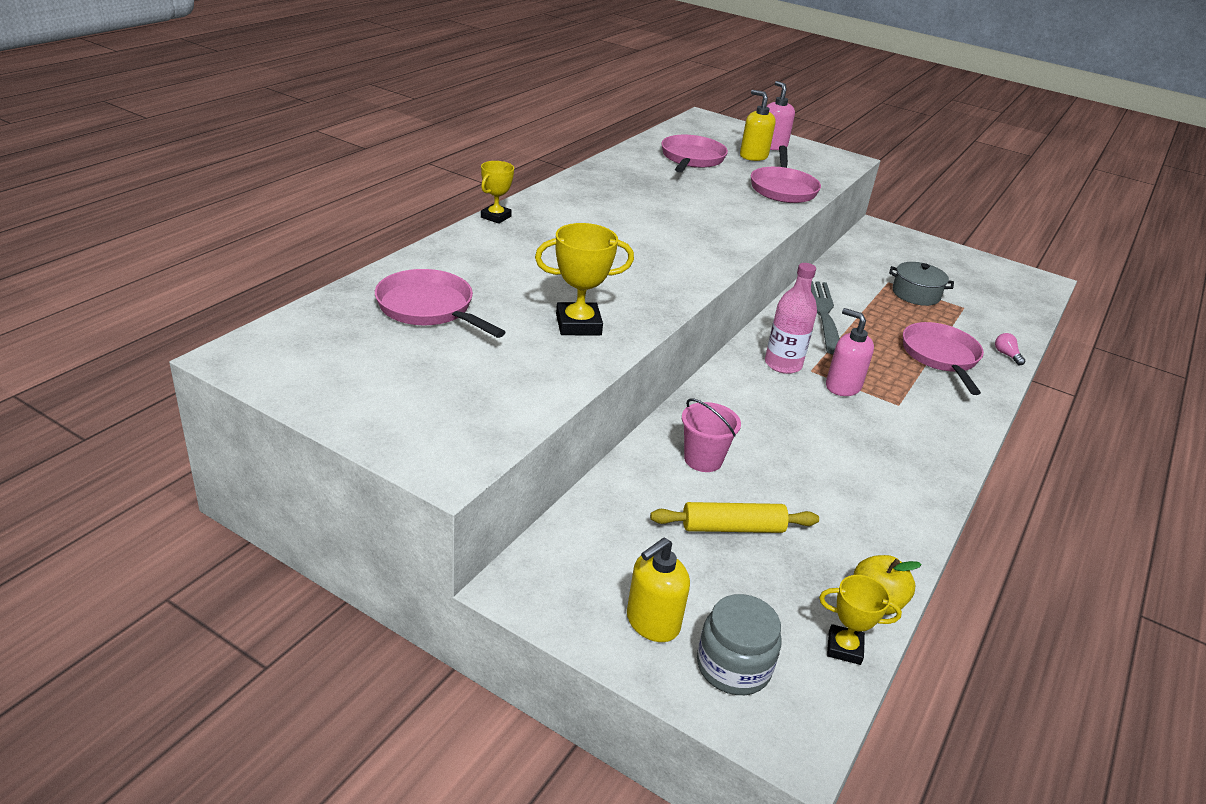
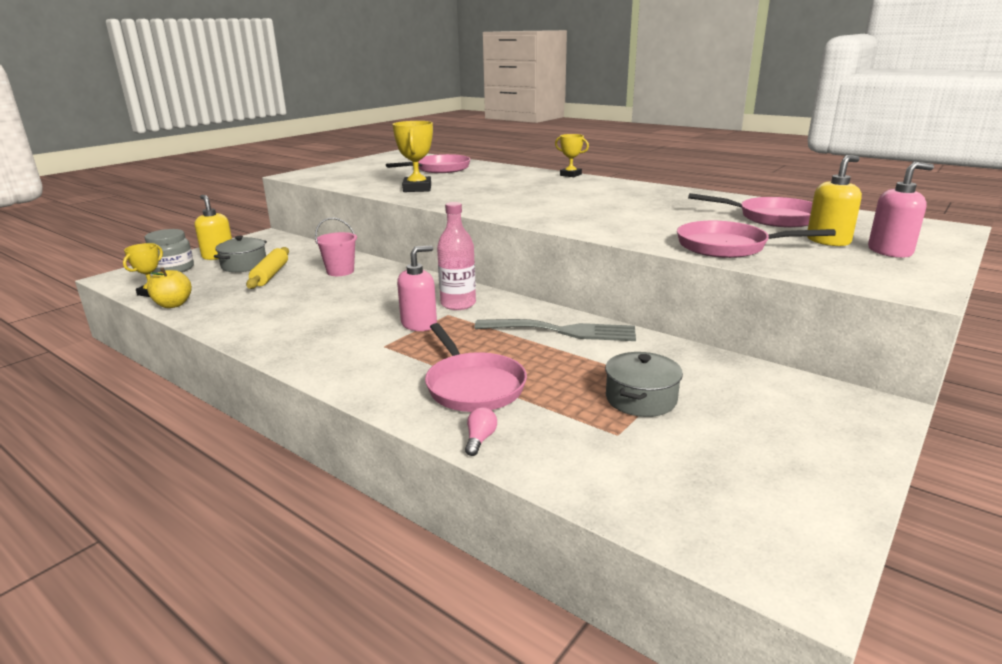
camera: 100 degrees right, 10 degrees down
(696, 570) = (244, 265): none -> grey pot
(941, 357) = (473, 386): pink pan -> pink pan turned 60 degrees clockwise
(1006, 355) = (480, 439): pink light bulb -> pink light bulb turned 60 degrees counterclockwise

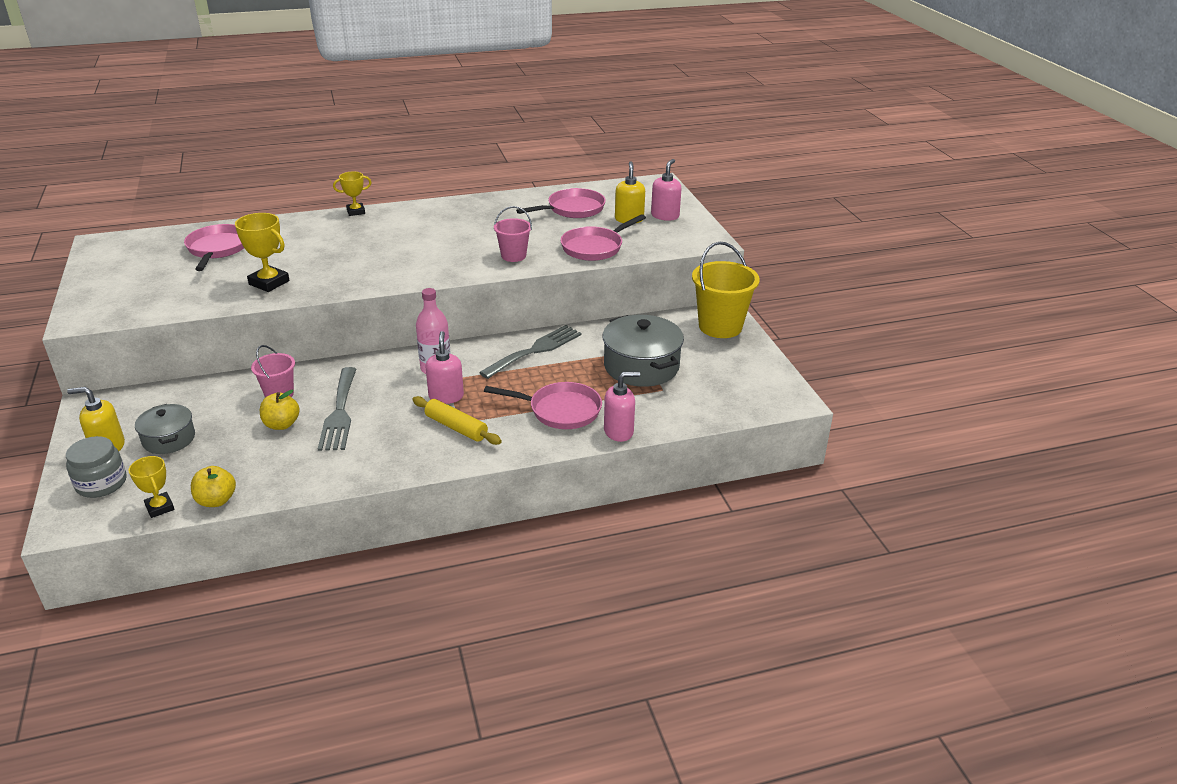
camera: 55 degrees left, 10 degrees up
(270, 275) = (224, 431): yellow rolling pin -> yellow rolling pin (456, 427)
(299, 286) = (281, 424): none -> yellow apple
(339, 297) = (340, 413): none -> grey fork
(480, 439) = (619, 431): pink light bulb -> pink soap dispenser
(625, 227) = (513, 256): none -> pink bucket
(641, 399) = (641, 366): grey pot -> grey pot, size x1.68
(840, 418) = (720, 326): none -> yellow bucket

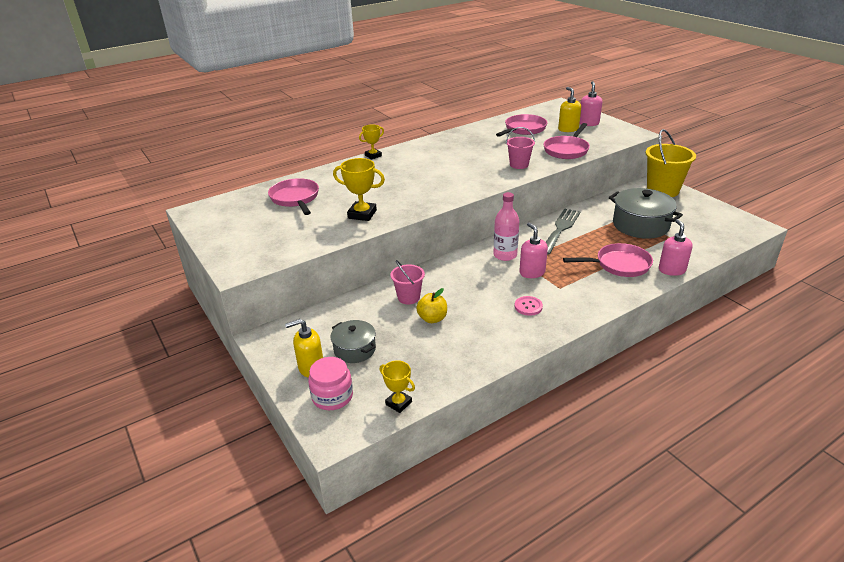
camera: 15 degrees left, 0 degrees up
(101, 483) = (332, 396): grey jar -> pink jar
(216, 500) = (438, 386): yellow apple -> none
(340, 413) = (467, 300): grey fork -> none
(400, 436) = (528, 306): none -> pink button
(456, 427) = (561, 292): yellow rolling pin -> none
(619, 431) = (671, 270): pink soap dispenser -> pink soap dispenser turned 60 degrees counterclockwise

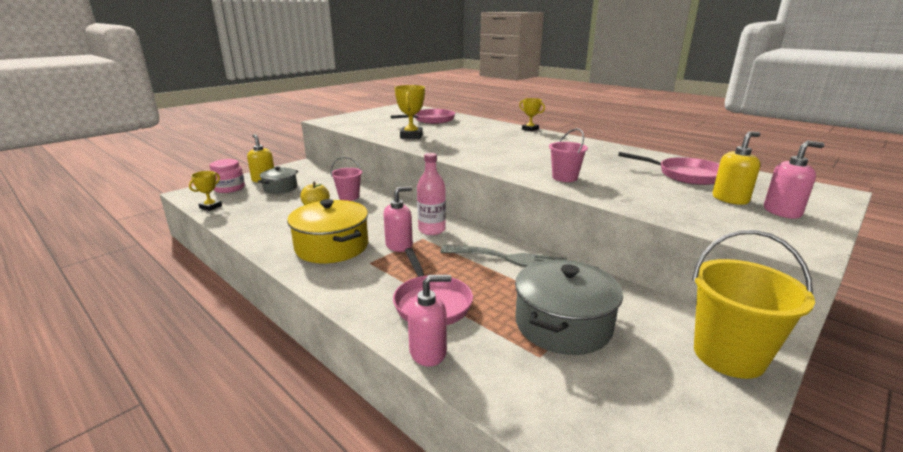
camera: 75 degrees right, 10 degrees down
(528, 306) = (332, 247): pink button -> yellow pot
(567, 150) = (645, 200): pink pan -> none

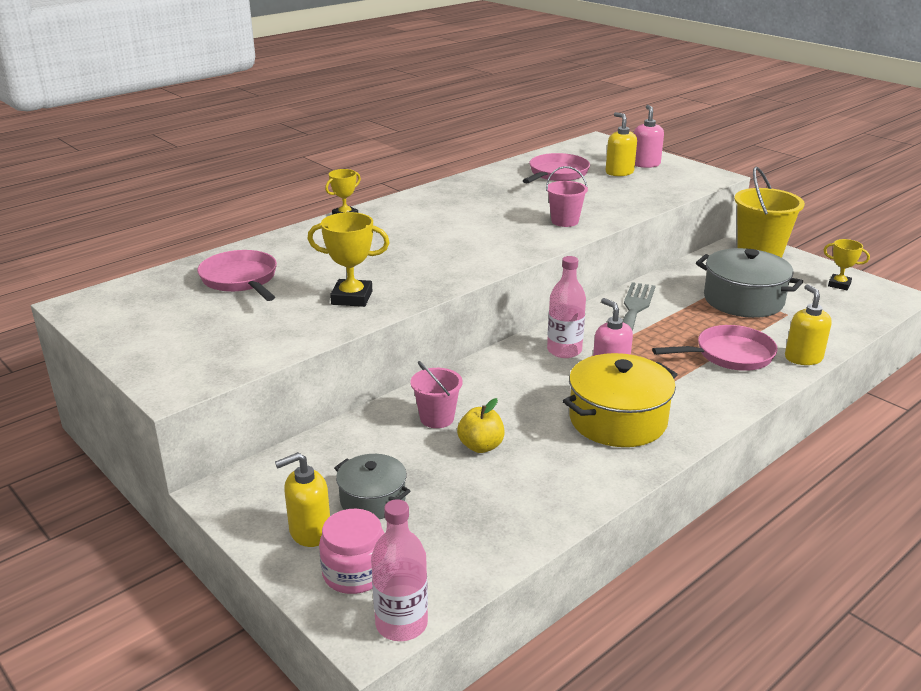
camera: 85 degrees left, 5 degrees up
(188, 198) = (401, 624): none -> pink bottle
(210, 207) = (461, 573): yellow trophy -> yellow trophy (839, 284)
(428, 352) = (803, 358): pink soap dispenser -> yellow soap dispenser

